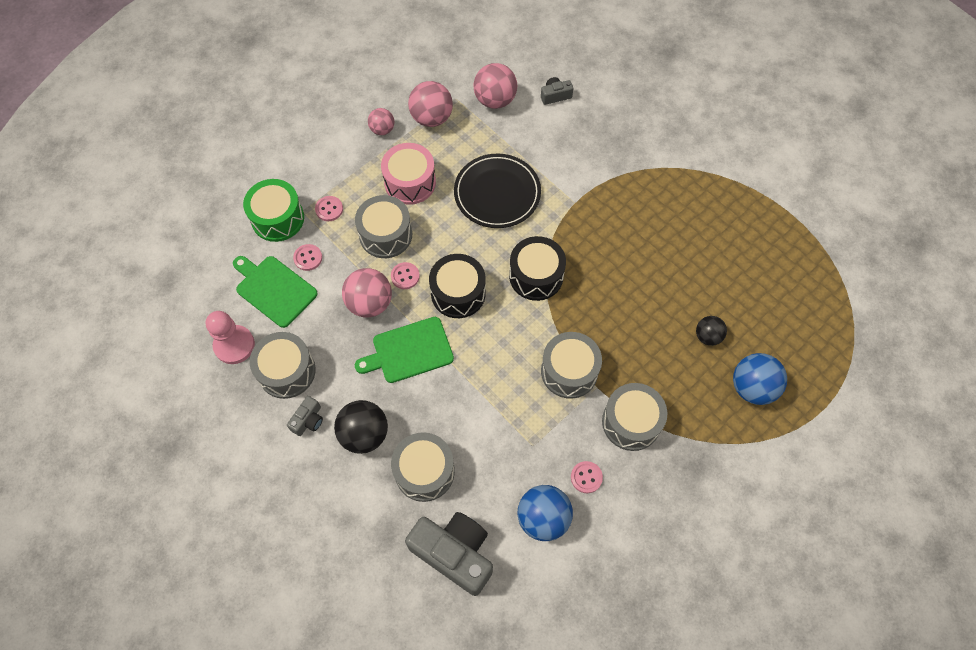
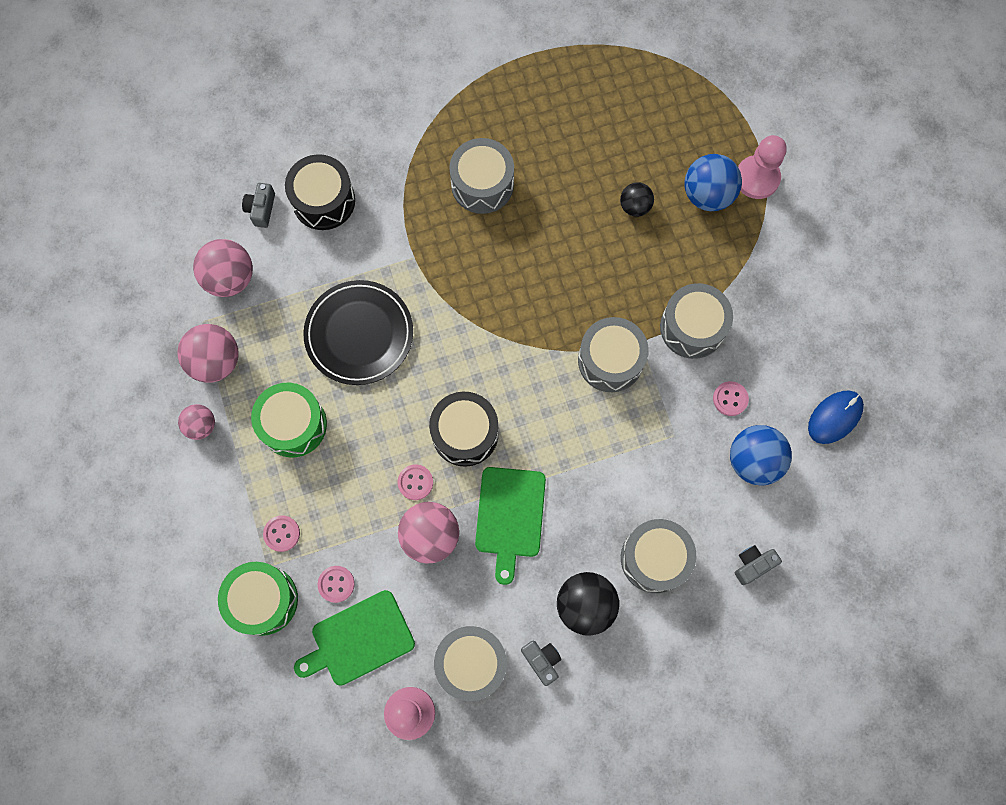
camera: 65 degrees left, 10 degrees up
(385, 235) = (350, 482): grey drum -> grey drum (482, 184)
(410, 182) = (293, 424): pink drum -> green drum
(454, 553) = (753, 565): grey camera -> grey camera, size x0.46
(536, 276) = (484, 341): black drum -> black drum (323, 200)
(616, 573) = (834, 417): none -> blue mouse
(792, 421) = (757, 178): none -> pink pawn

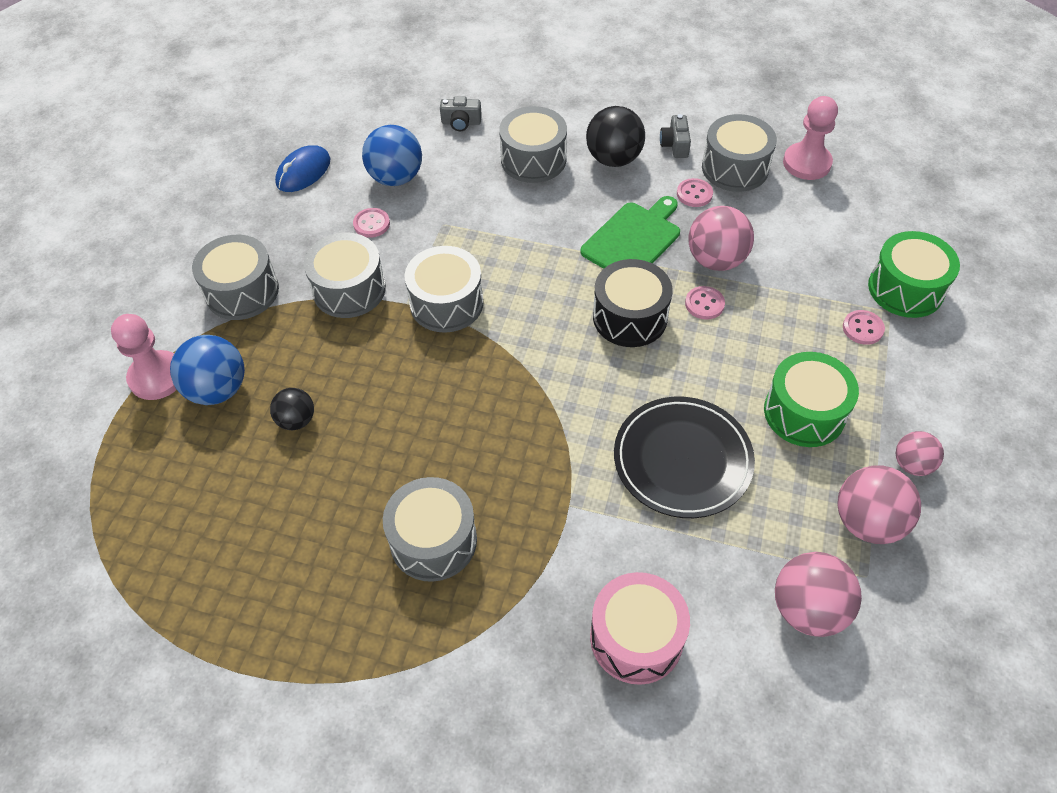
camera: 145 degrees left, 20 degrees down
(261, 209) = (724, 676): grey camera -> none
(323, 200) = (636, 638): black drum -> pink drum
(336, 584) = (827, 268): pink button -> pink button (694, 194)
(359, 639) = (826, 223): green cutting board -> none
(768, 276) = (242, 291): none -> grey drum
(834, 417) = (303, 172): blue mouse -> blue mouse turned 45 degrees counterclockwise

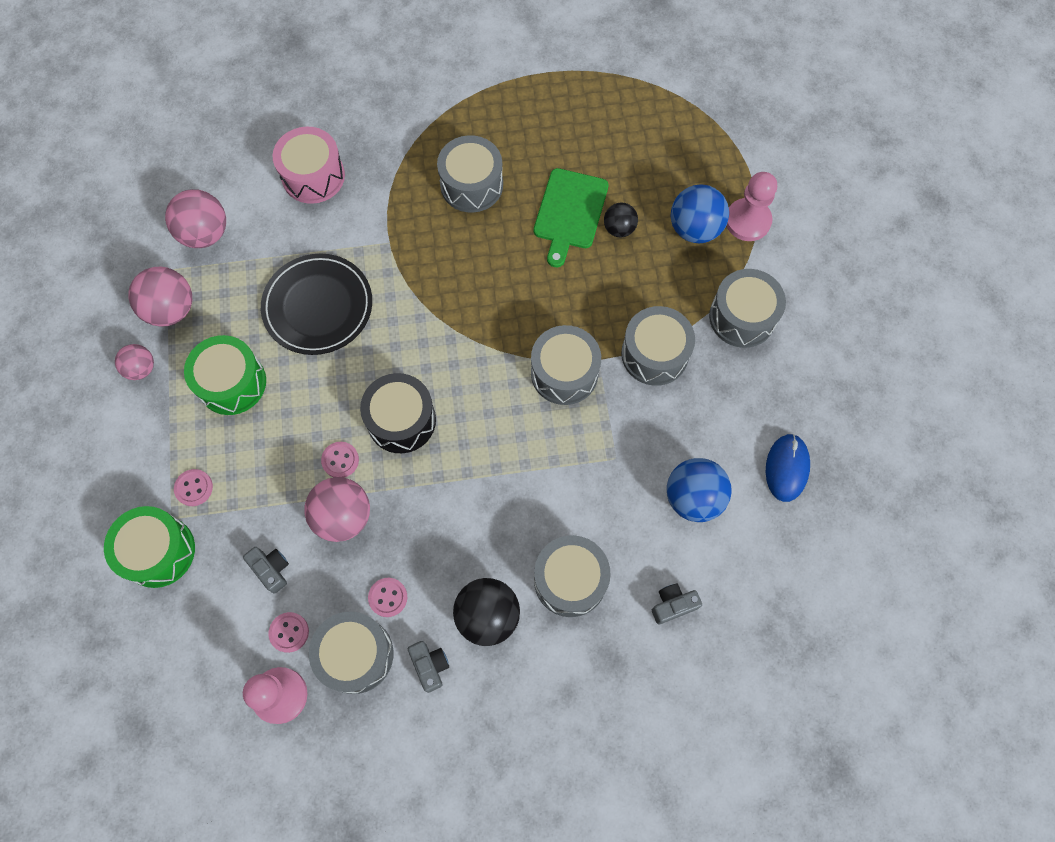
camera: 155 degrees right, 15 degrees up
(371, 224) = (680, 431): pink button -> pink button (289, 632)
(633, 239) = (429, 511): green cutting board -> green cutting board (570, 212)
(796, 243) = (271, 569): none -> grey camera

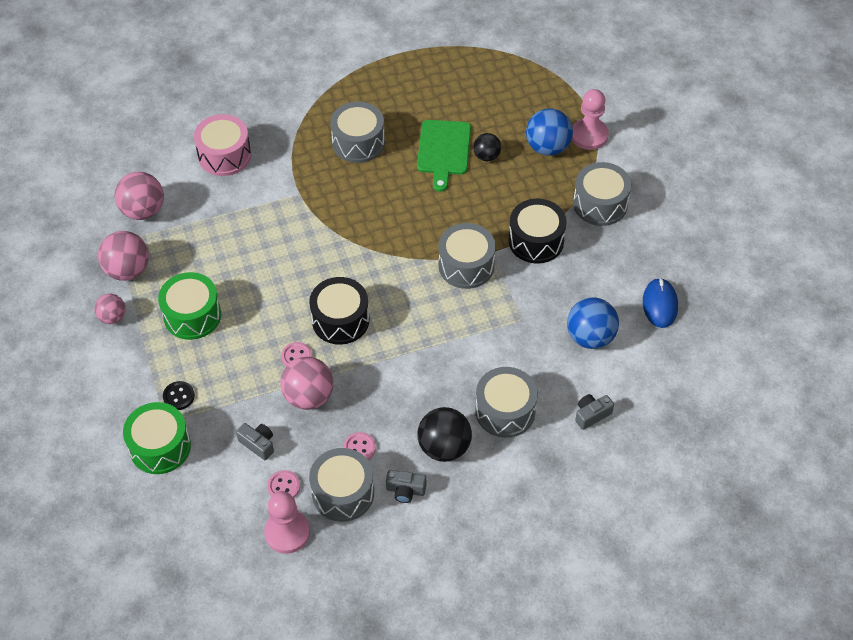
camera: 10 degrees left, 15 degrees down
(194, 488) = (179, 396): pink button -> black button
(318, 306) = (251, 249): black plate -> none
(430, 666) = (405, 490): grey camera -> grey camera turned 135 degrees clockwise
(654, 354) = (536, 241): grey drum -> black drum

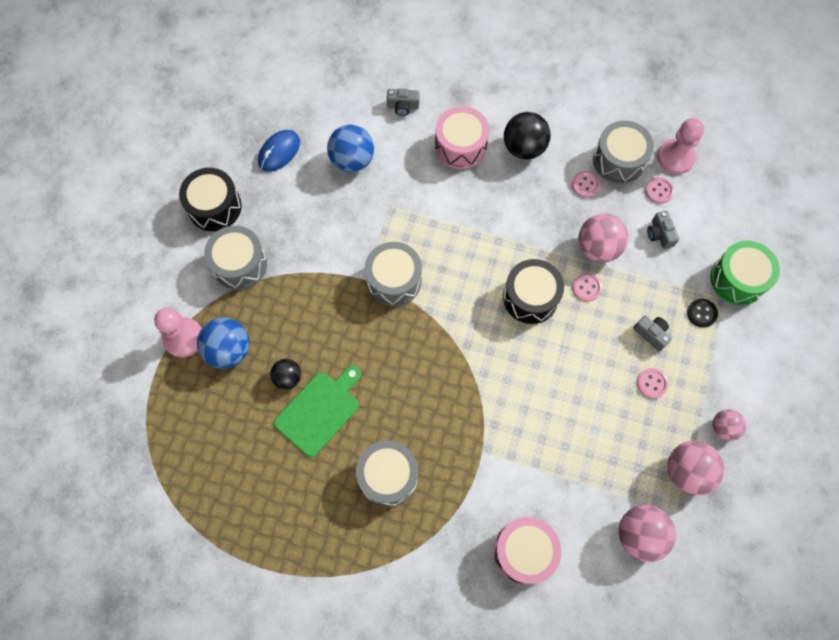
camera: 145 degrees left, 15 degrees up
(192, 315) = (652, 383): green drum -> pink button
(405, 490) = (573, 135): grey camera -> grey camera (651, 334)
(505, 411) = (460, 146): grey drum -> pink drum
(536, 241) = (320, 265): black drum -> black drum (214, 207)

